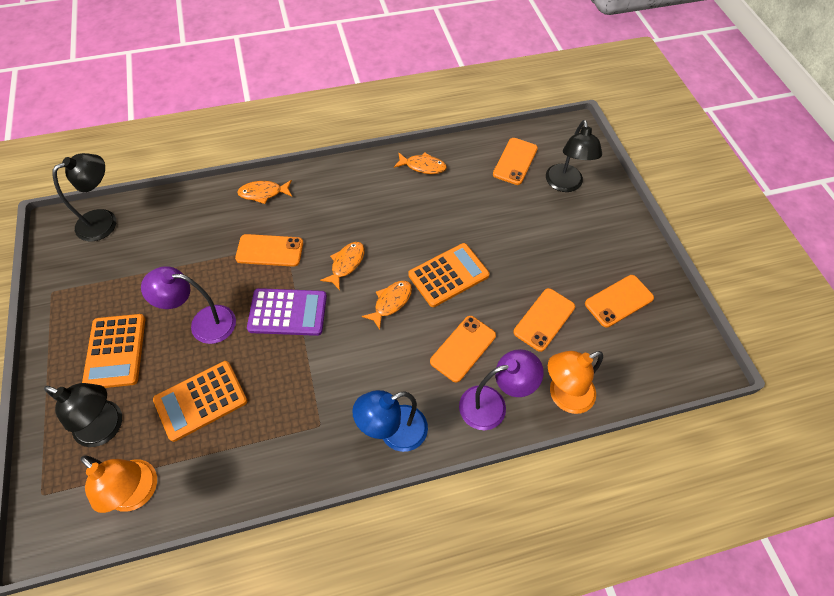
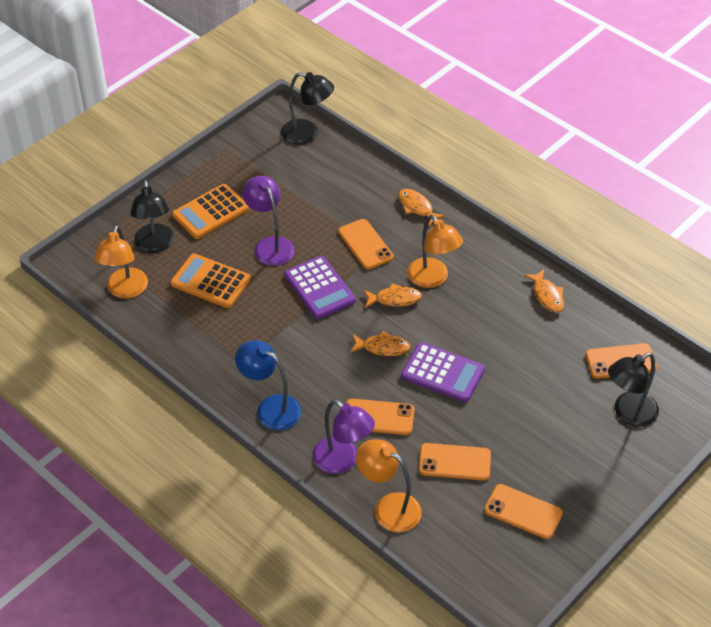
camera: 60 degrees right, 10 degrees down
(347, 226) = (432, 279): none -> orange lamp
(448, 275) = (443, 373): orange calculator -> purple calculator

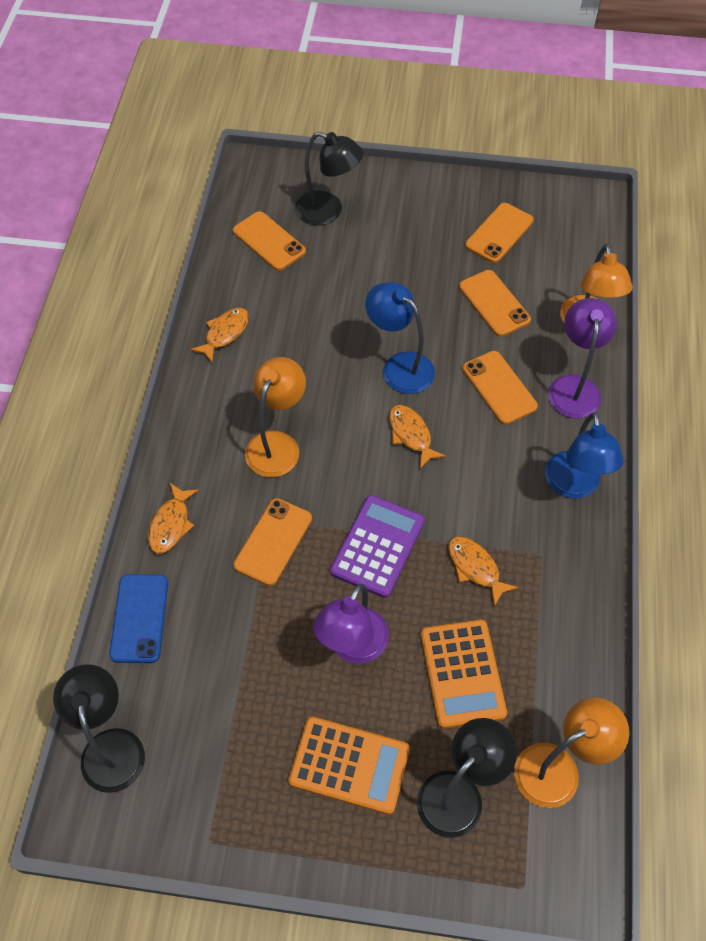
camera: 125 degrees left, 10 degrees up
(368, 171) = (139, 618): none -> blue phone
(395, 299) = (335, 463): orange fish -> orange fish (475, 568)
(443, 373) = (399, 366): purple calculator -> blue lamp
(523, 512) = (499, 233): orange phone -> orange phone turned 45 degrees clockwise

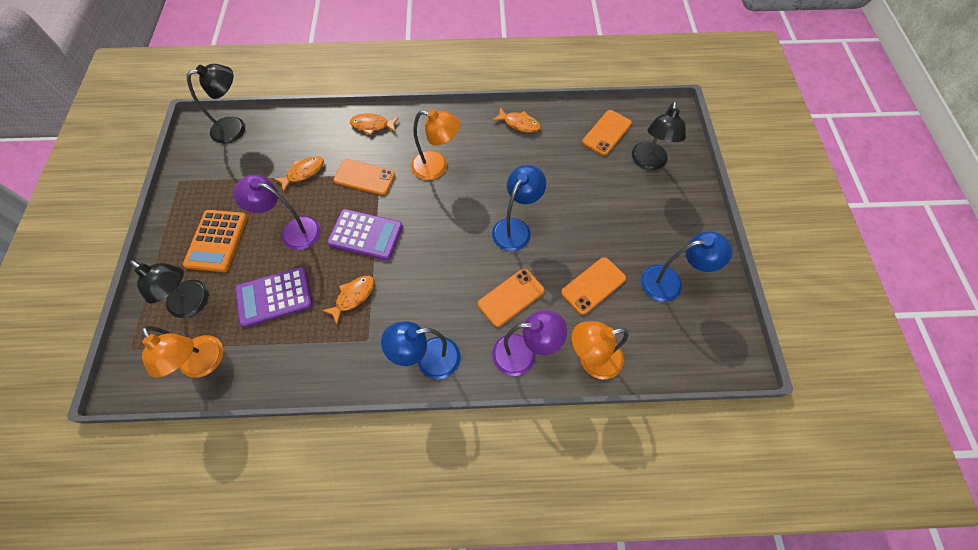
camera: 80 degrees right, 5 degrees up
(139, 618) = (310, 124): blue phone -> none
(411, 434) = (457, 243): orange fish -> orange fish (303, 172)
(462, 673) = (274, 297): orange calculator -> purple calculator
(499, 233) = (670, 282): orange phone -> blue lamp

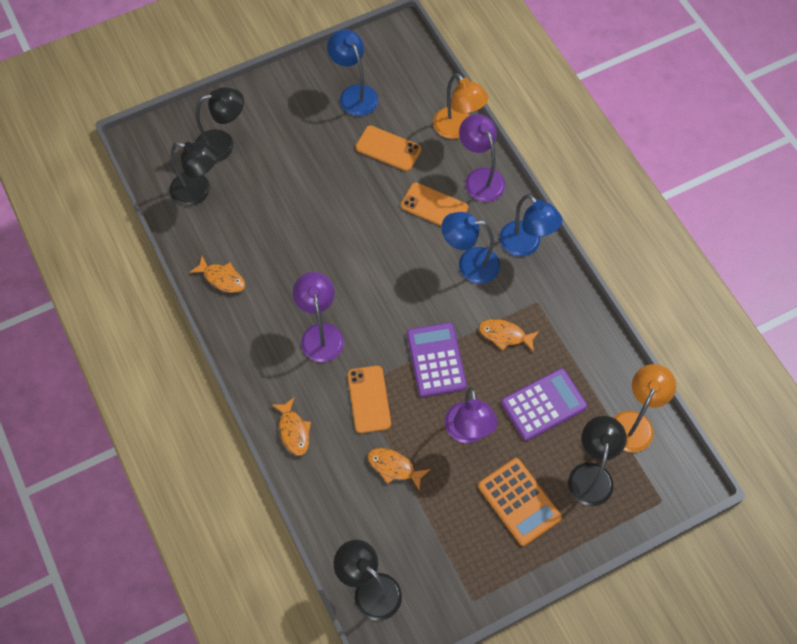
camera: 115 degrees left, 0 degrees up
(217, 241) = (519, 502): orange calculator -> orange calculator turned 75 degrees clockwise
(274, 297) = (543, 405): purple calculator -> purple calculator turned 75 degrees counterclockwise
(437, 167) = (320, 334): orange lamp -> purple lamp
(515, 228) = (359, 230): blue lamp -> blue lamp (469, 264)
(519, 124) = (222, 278): orange fish -> orange fish turned 120 degrees clockwise
(606, 133) = (198, 192): orange phone -> black lamp

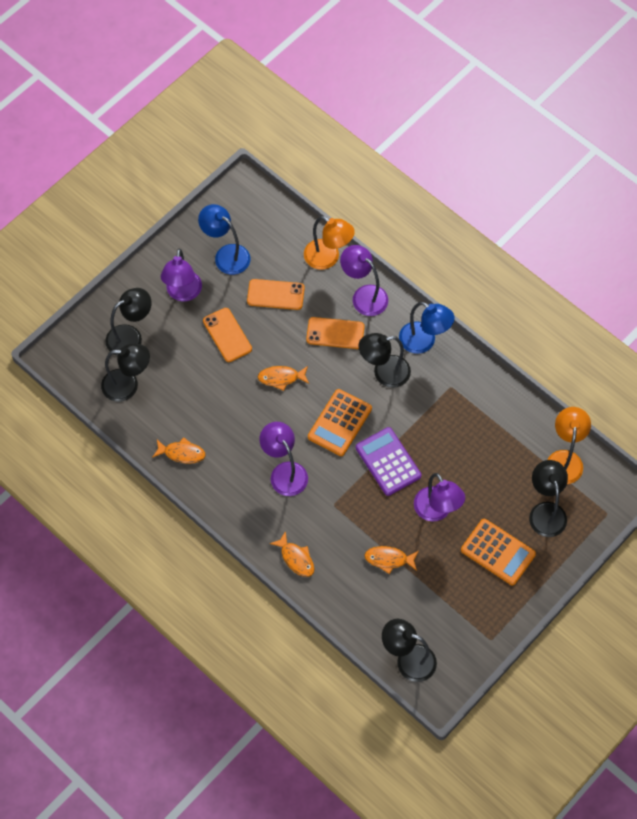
camera: 20 degrees left, 0 degrees up
(294, 118) = (183, 293): none -> purple lamp
(369, 399) = (346, 512): orange phone -> orange phone (227, 335)
(400, 301) = (339, 423): none -> orange calculator
(469, 264) = (384, 373): blue lamp -> black lamp
(505, 335) = (435, 423): orange fish -> orange fish (281, 378)
(543, 405) = (488, 469): purple calculator -> none

